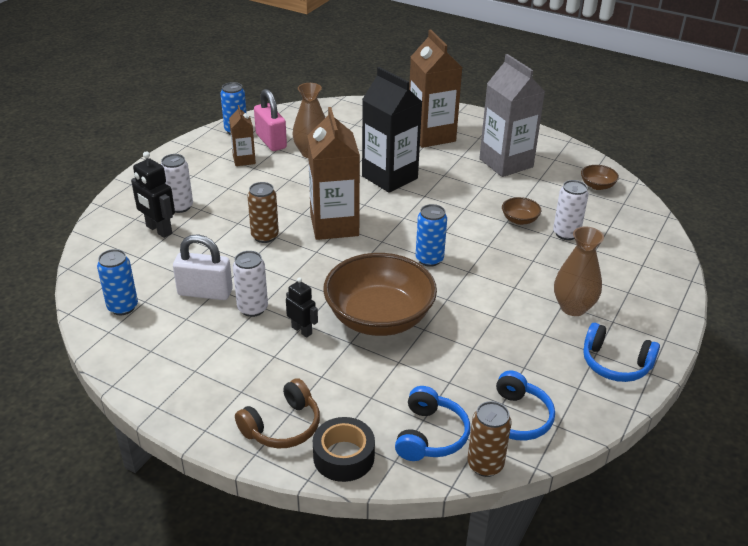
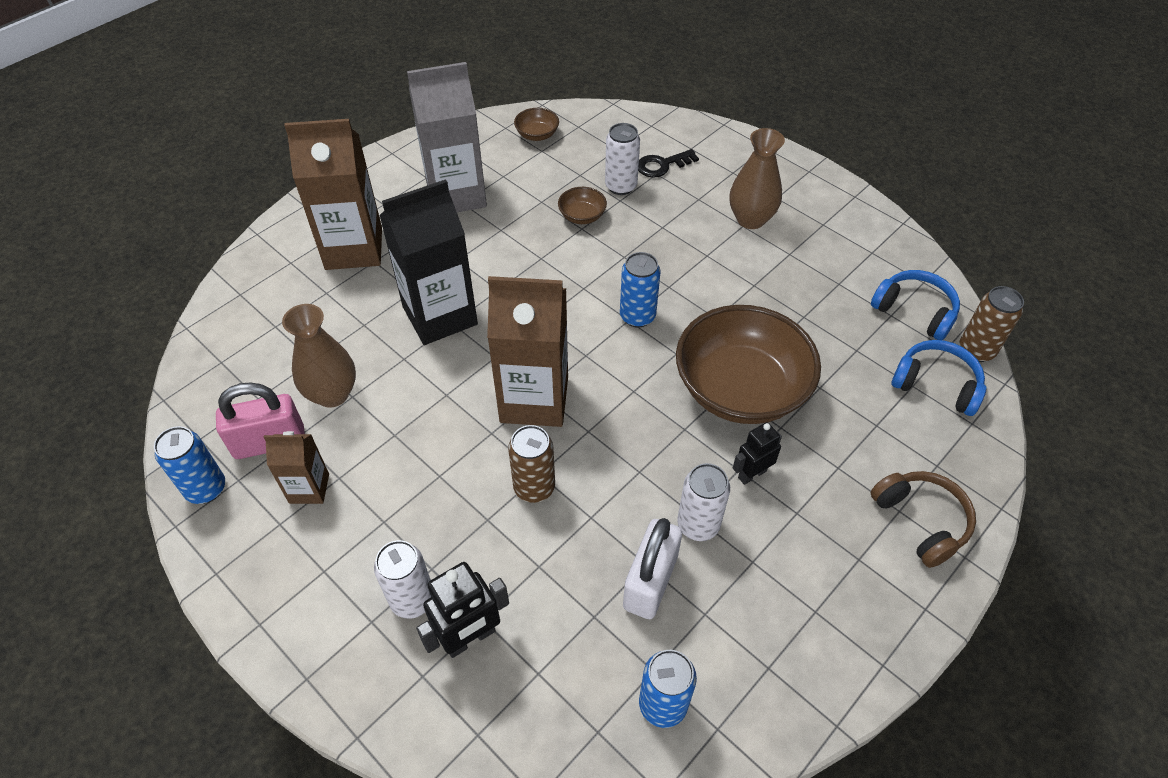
camera: 75 degrees left, 15 degrees up
(343, 456) = (967, 468): black tape -> none
(607, 251) = (662, 165): none -> black key
(615, 364) = (840, 215): blue headphones -> none

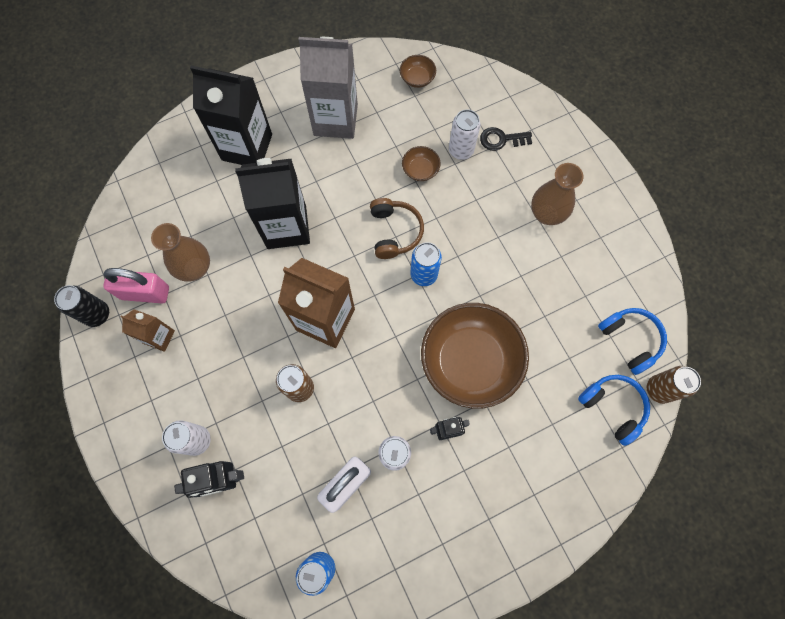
camera: 20 degrees right, 20 degrees up
(206, 489) = (97, 314): blue can -> black can
(354, 248) = (247, 147): brown carton -> black carton
(921, 521) = (545, 508): brown headphones -> brown headphones (394, 232)

